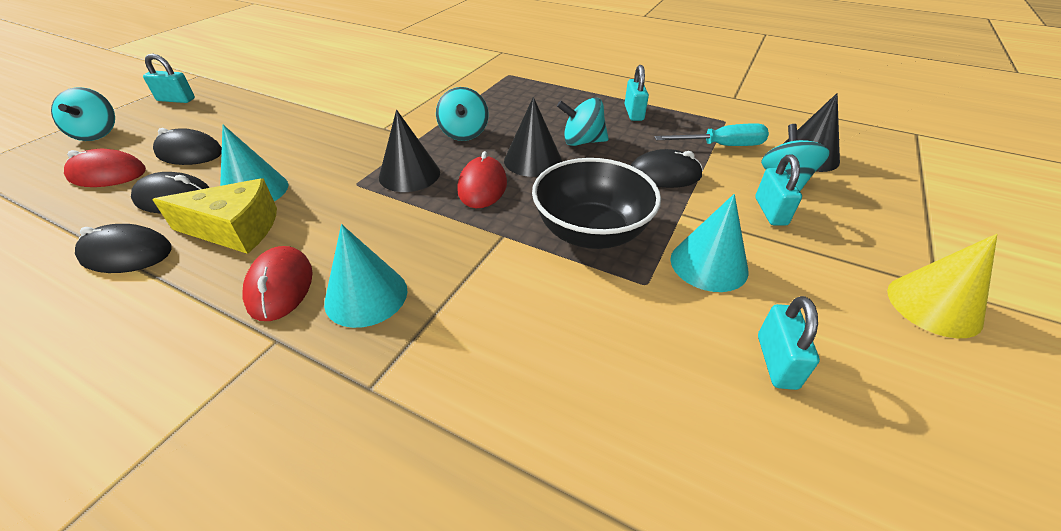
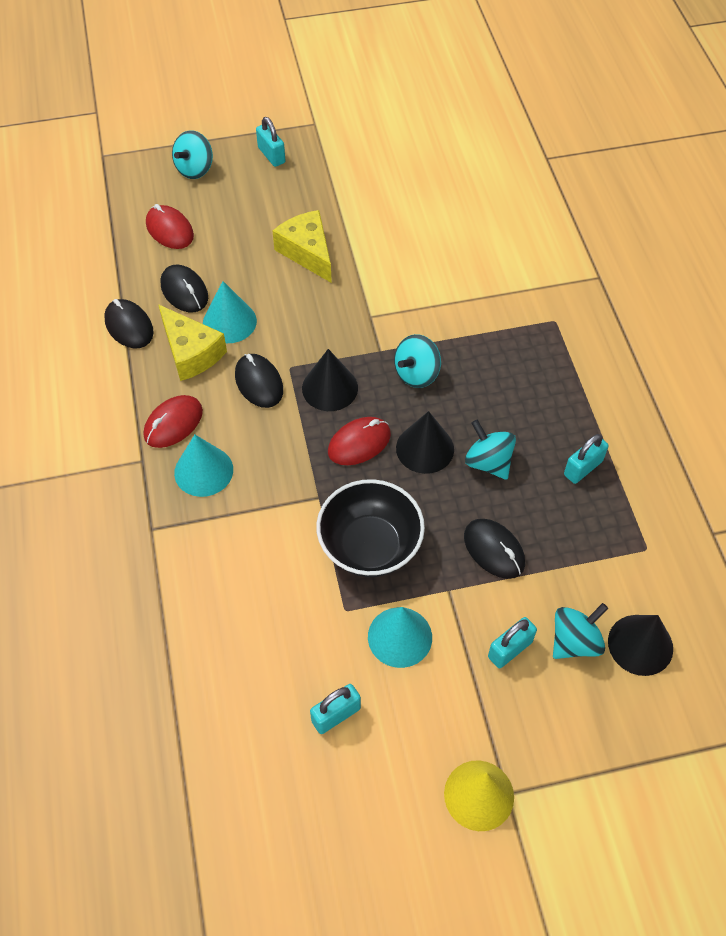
camera: 50 degrees right, 15 degrees up
(189, 153) = (228, 242): black mouse -> black mouse (259, 383)
(280, 125) = (307, 252): none -> yellow cheese
(721, 146) = (588, 568): turquoise screwdriver -> none

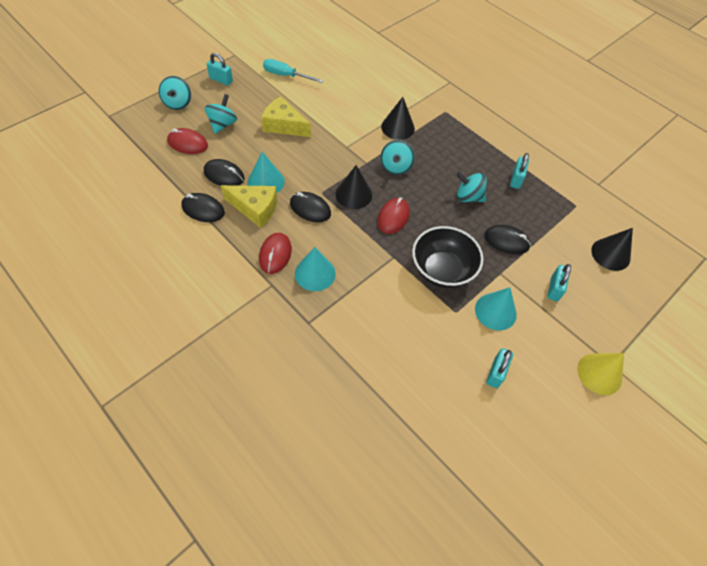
camera: 35 degrees left, 0 degrees up
(362, 180) = (286, 76): none -> turquoise screwdriver
(425, 448) = (430, 204): black cone -> black cone (397, 127)
(574, 641) = (580, 268): turquoise spinning top -> turquoise spinning top (223, 124)

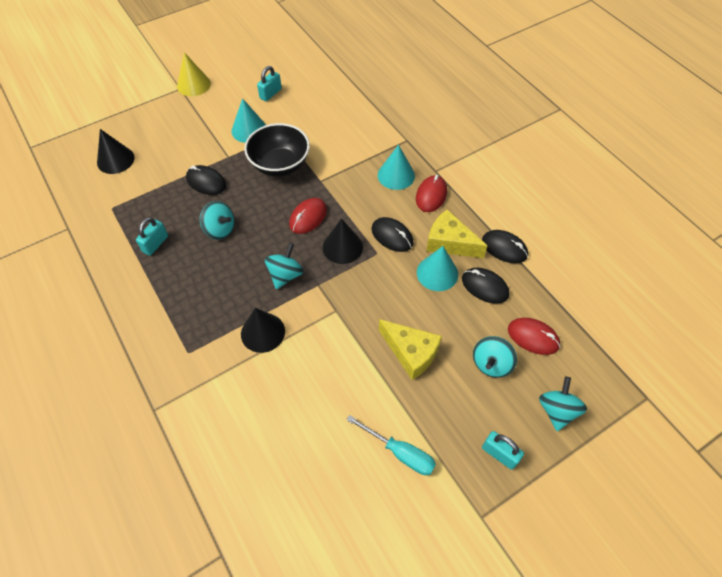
camera: 165 degrees left, 0 degrees up
(554, 288) = (188, 139): turquoise padlock -> none

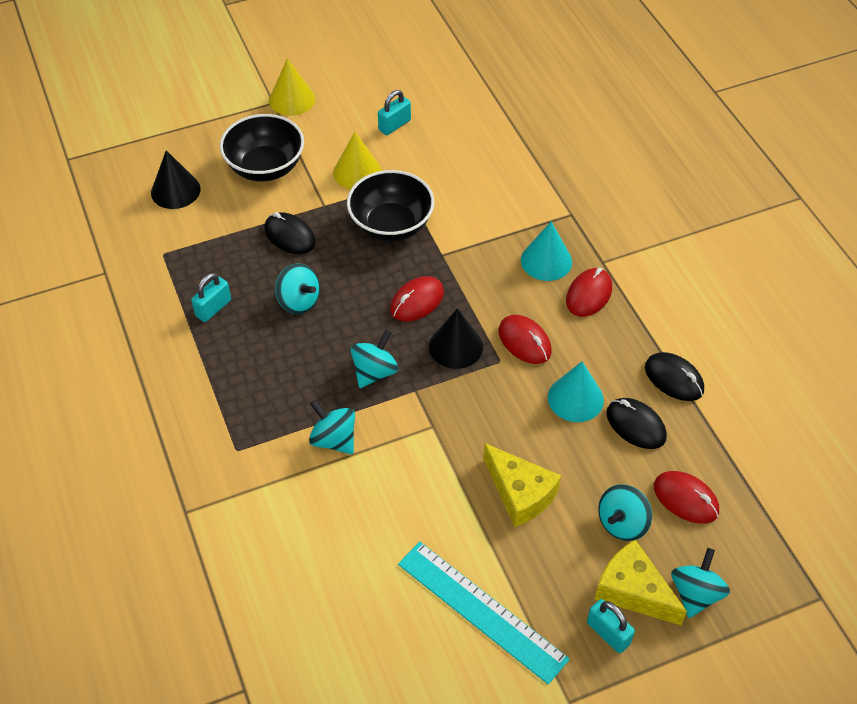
camera: 10 degrees right, 5 degrees down
(181, 135) = (265, 167): none -> black bowl
(249, 130) = (357, 172): turquoise cone -> yellow cone
(263, 332) = (334, 439): black cone -> turquoise spinning top
(392, 236) = (524, 341): black mouse -> red mouse
(400, 452) = (481, 610): turquoise screwdriver -> turquoise ruler
(449, 243) = (600, 361): yellow cheese -> yellow cheese (633, 591)

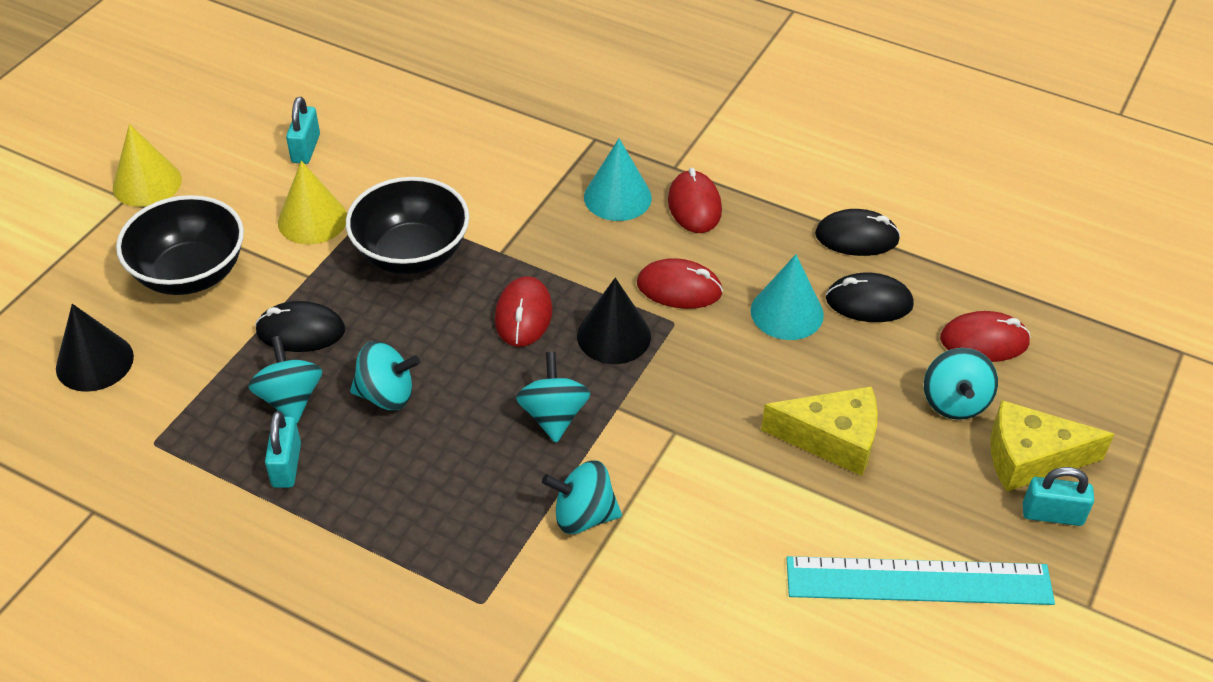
camera: 40 degrees left, 5 degrees down
(695, 594) = (1084, 422): turquoise spinning top -> turquoise spinning top (290, 399)

